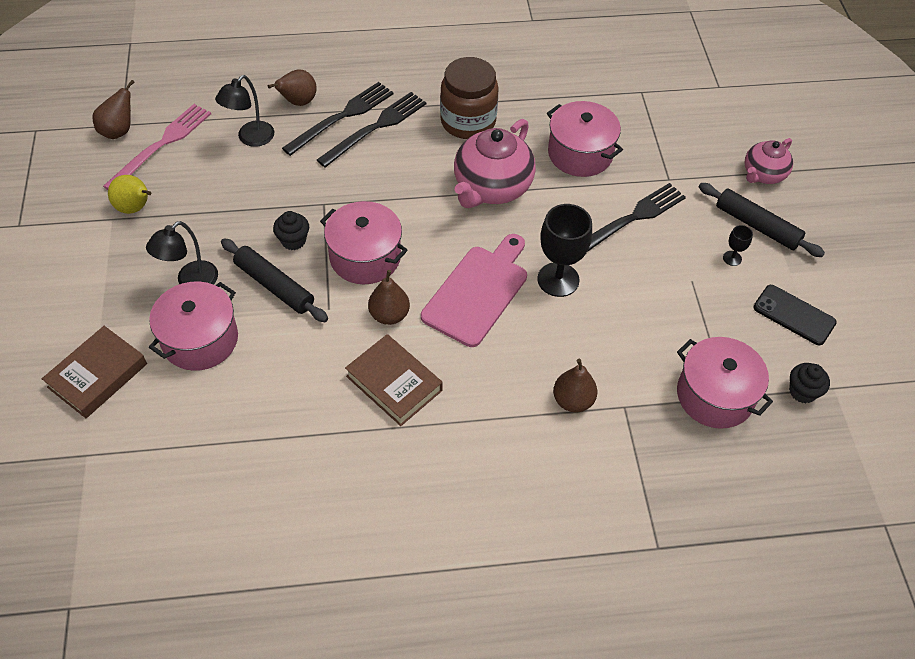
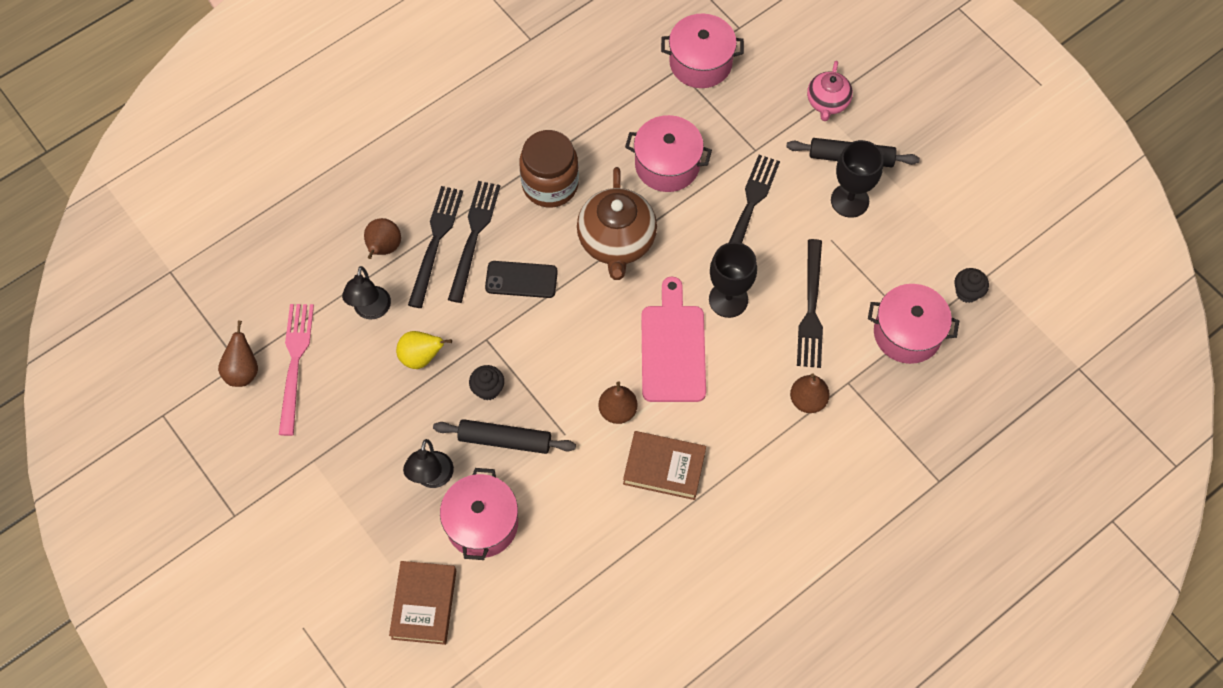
camera: 30 degrees left, 10 degrees up
(135, 208) = (325, 438): yellow pear -> yellow pear (421, 357)
(365, 257) = (559, 369): pink pot -> pink pot (700, 63)
(491, 188) = (616, 241): pink teapot -> brown teapot
(632, 326) = (811, 308): none -> black fork
(732, 258) = (849, 200): black goblet -> black goblet, size x2.20
(794, 315) = (925, 227): black phone -> black phone (521, 279)

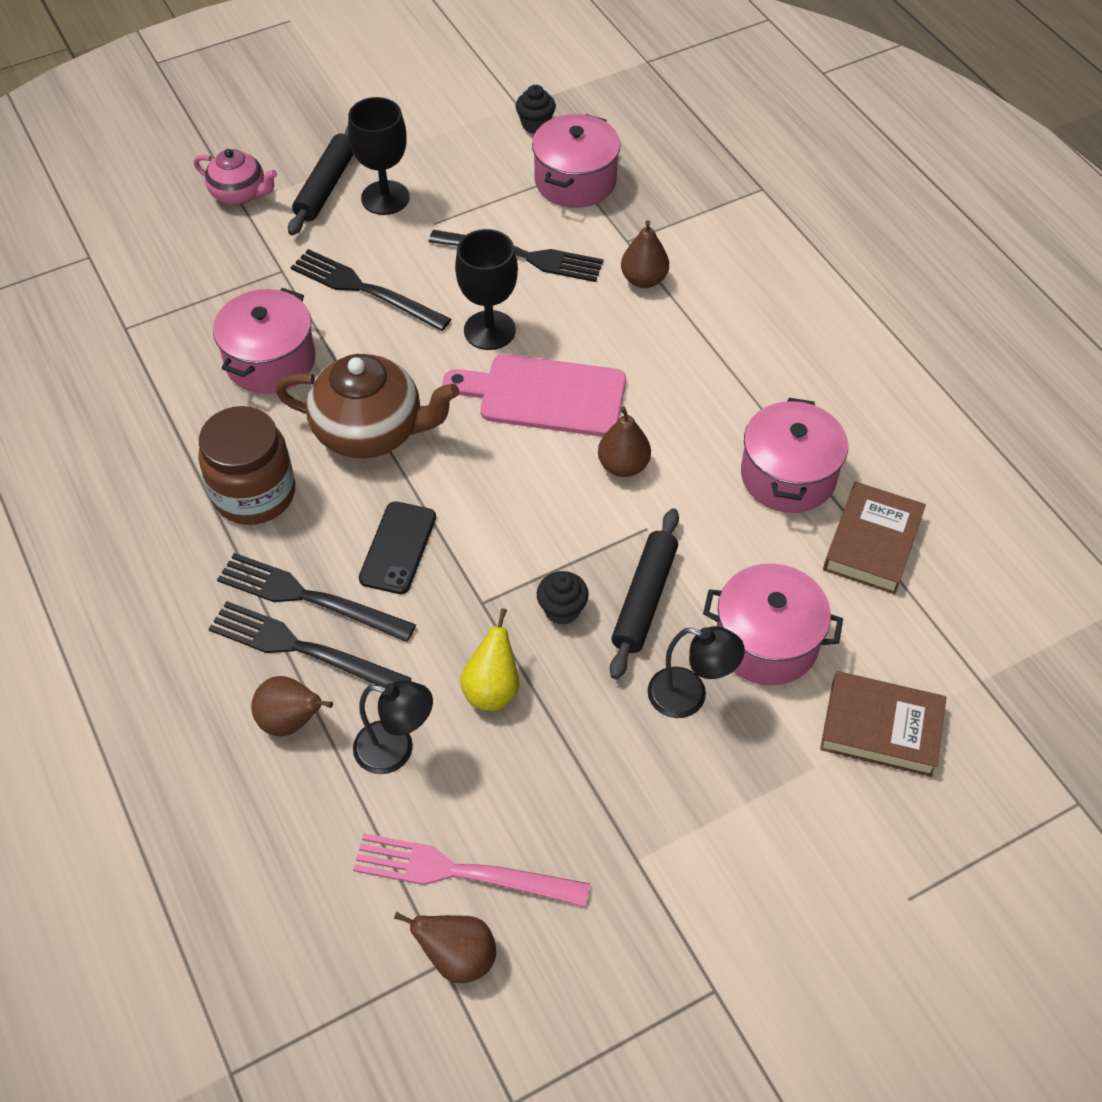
camera: 80 degrees left, 10 degrees down
(664, 467) = (711, 429): brown book -> brown book (872, 543)
(700, 63) = (126, 303): pink pot -> pink pot (788, 476)

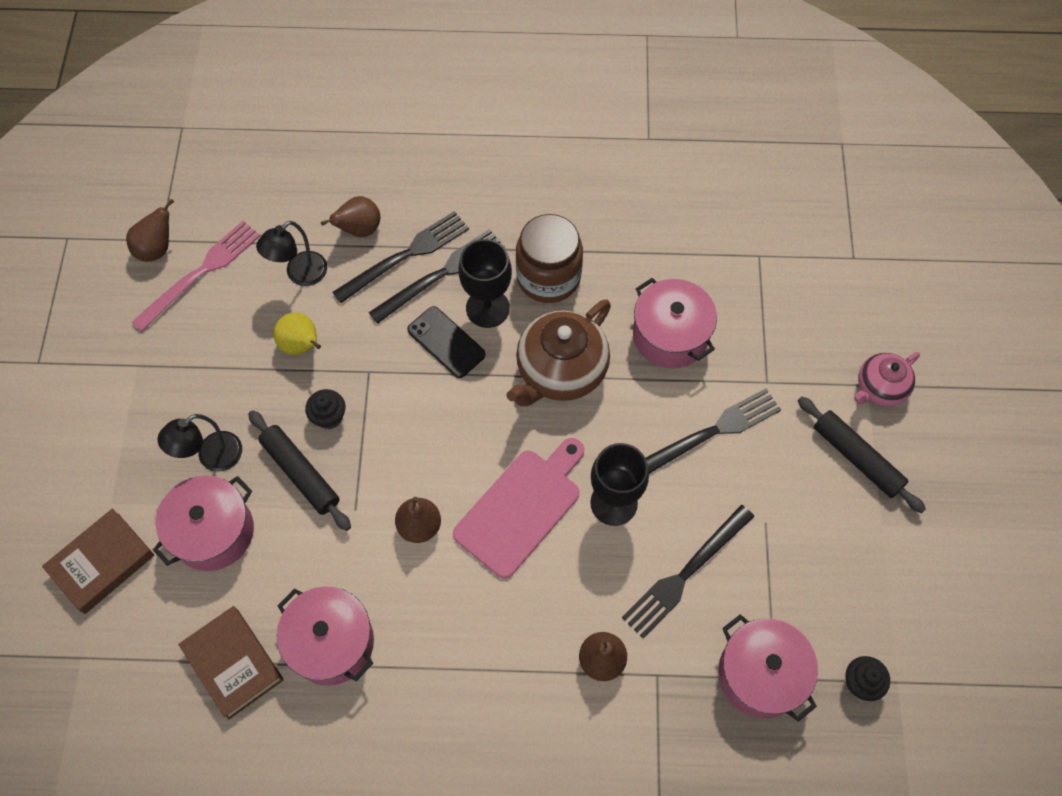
camera: 120 degrees right, 10 degrees up
(385, 198) = (818, 498): black goblet -> black goblet (487, 308)

